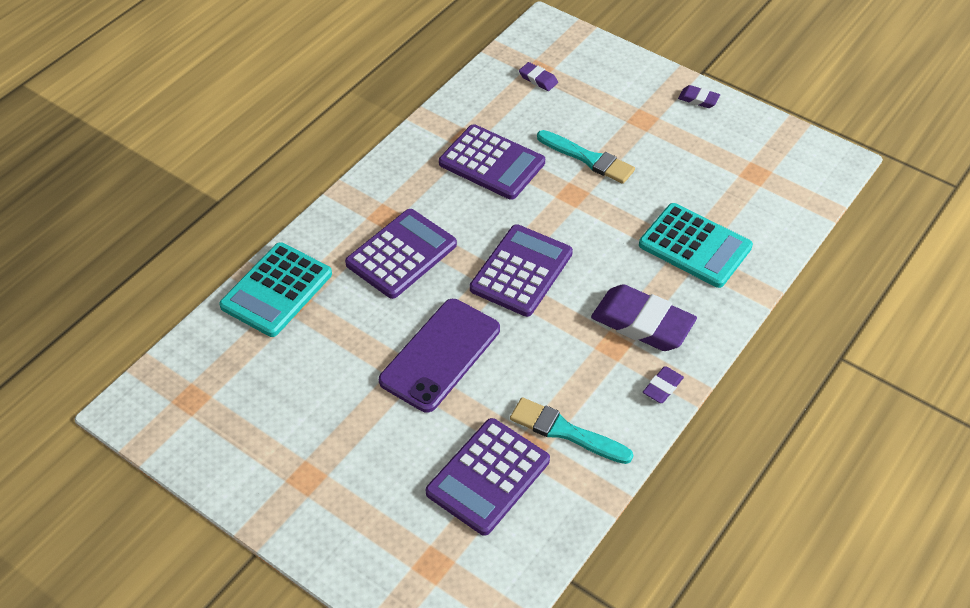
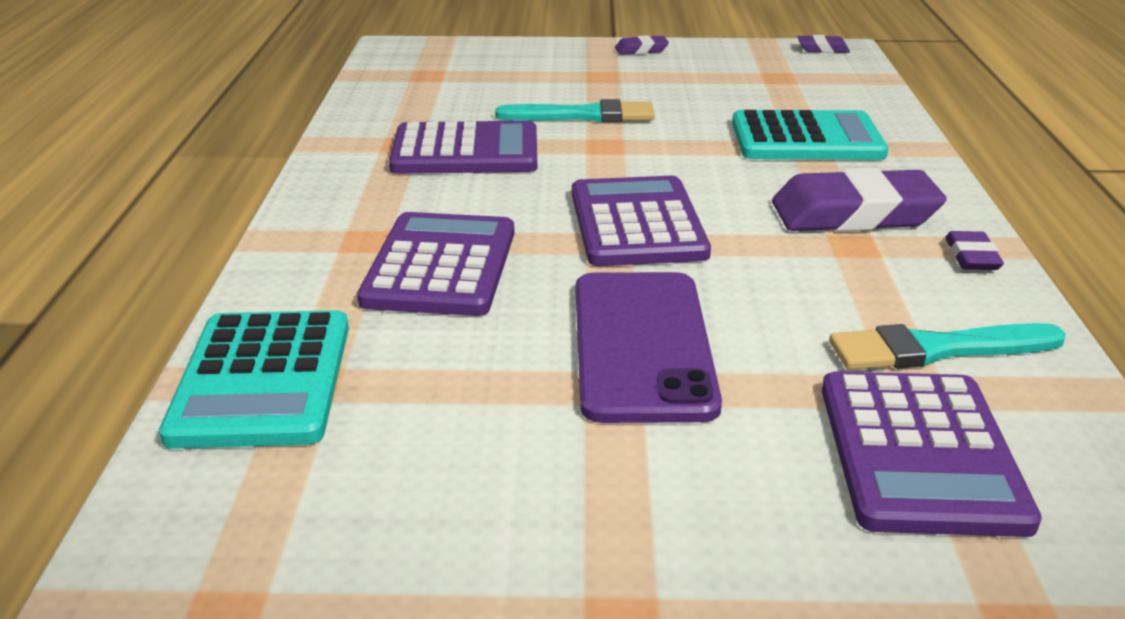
camera: 35 degrees left, 20 degrees down
(538, 79) = (437, 80): purple eraser -> purple eraser (822, 49)

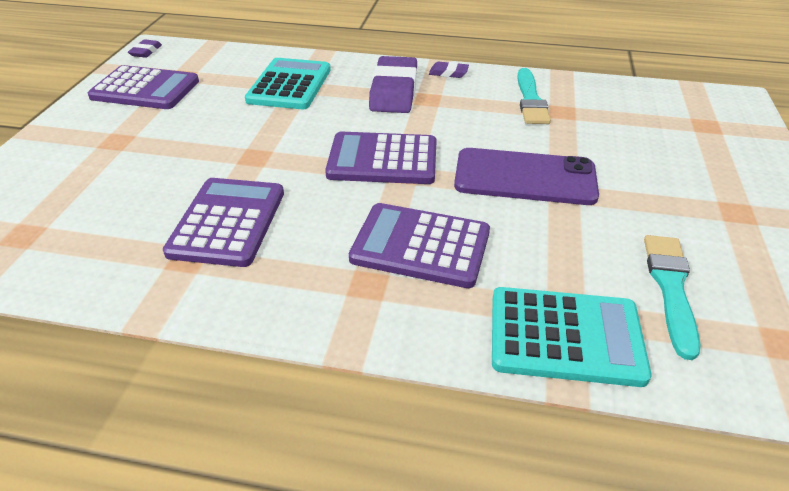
camera: 80 degrees left, 10 degrees up
(584, 115) = (194, 159): turquoise brush -> turquoise brush (670, 288)
(641, 50) = (76, 116): purple eraser -> none
(919, 453) = (609, 121): purple calculator -> purple calculator (145, 89)

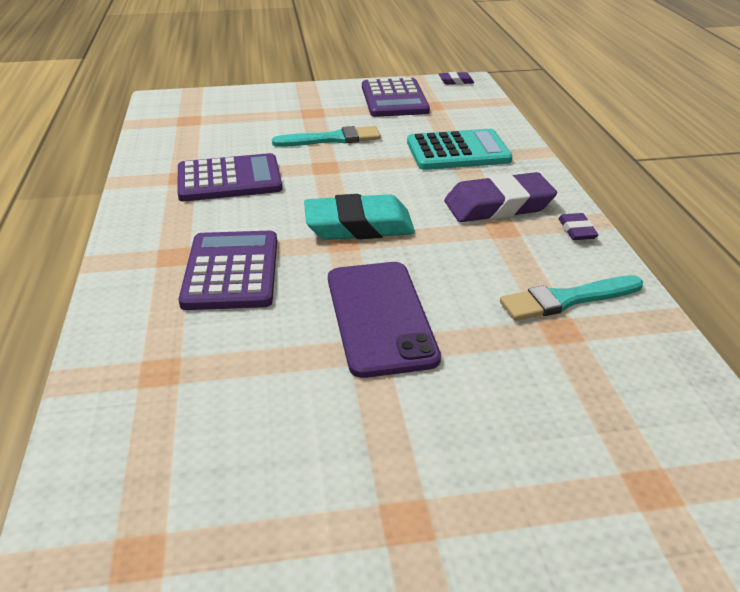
camera: 70 degrees right, 5 degrees down
(382, 160) = (359, 226): purple calculator -> turquoise eraser
(565, 337) = (124, 373): turquoise calculator -> none
(670, 288) = (215, 448): turquoise brush -> turquoise brush (332, 139)

